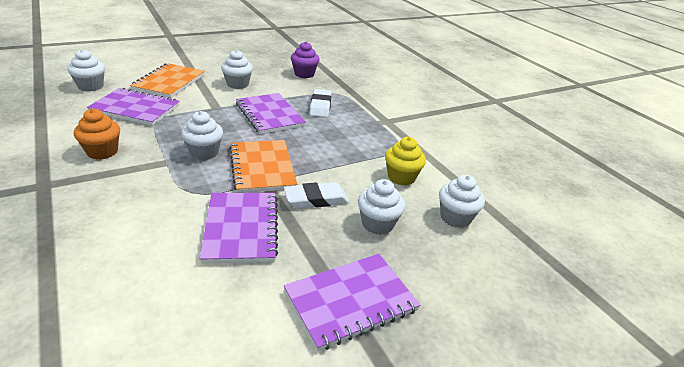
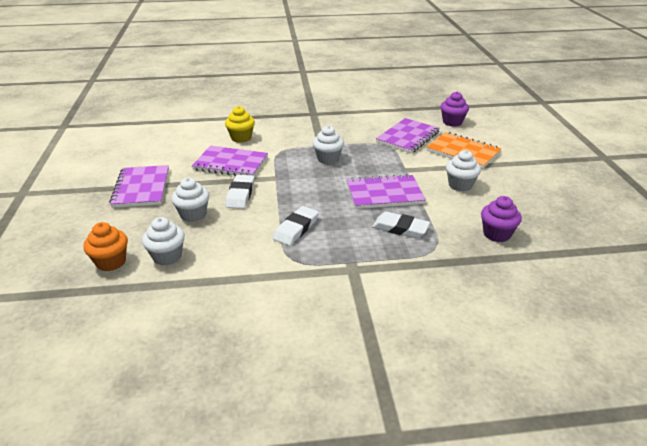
camera: 115 degrees right, 0 degrees up
(91, 86) = (452, 122): white cupcake -> purple cupcake
(102, 152) = (344, 127): orange cupcake -> orange cupcake (111, 262)
(262, 168) = (295, 179): orange notebook -> none
(355, 152) = (296, 229): none -> white eraser
(401, 177) = (240, 244): yellow cupcake -> yellow cupcake (241, 138)

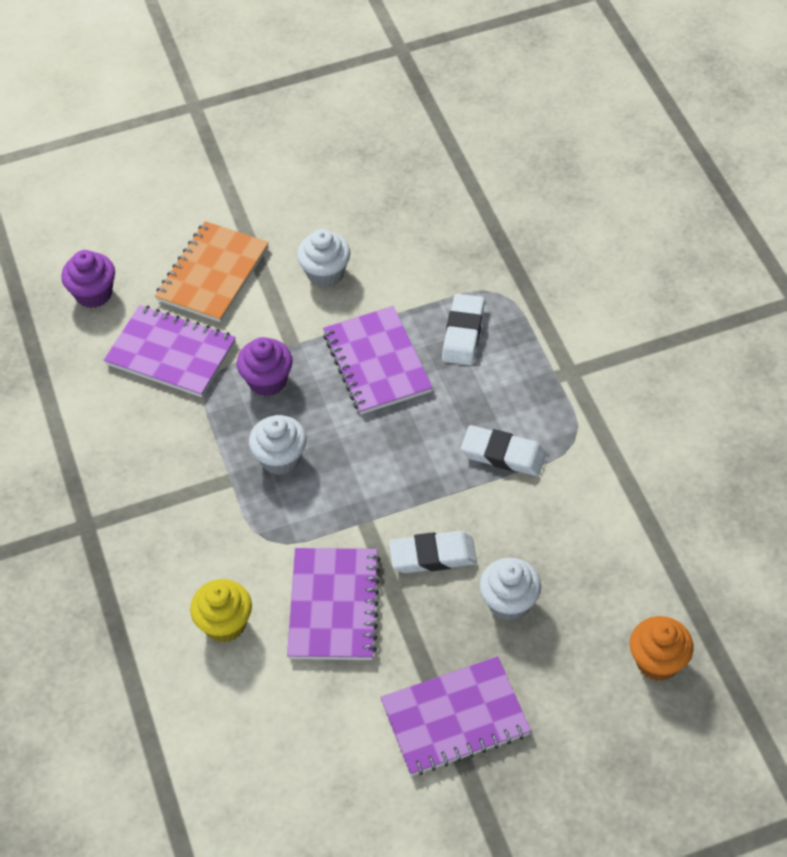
camera: 100 degrees left, 20 degrees up
(167, 256) = (620, 594): white cupcake -> none
(496, 234) = (444, 231): purple cupcake -> purple cupcake (267, 381)

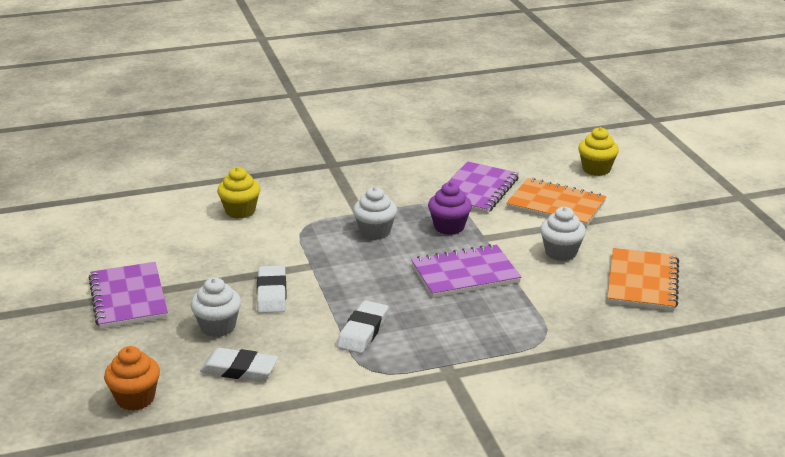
camera: 90 degrees right, 25 degrees down
(94, 294) = (533, 162): purple cupcake -> none
(119, 231) = (596, 169): none -> yellow cupcake
(334, 606) = (240, 251): purple notebook -> none
(384, 206) = (642, 282): none -> orange notebook
(463, 333) = (496, 317): white eraser -> white eraser (239, 369)

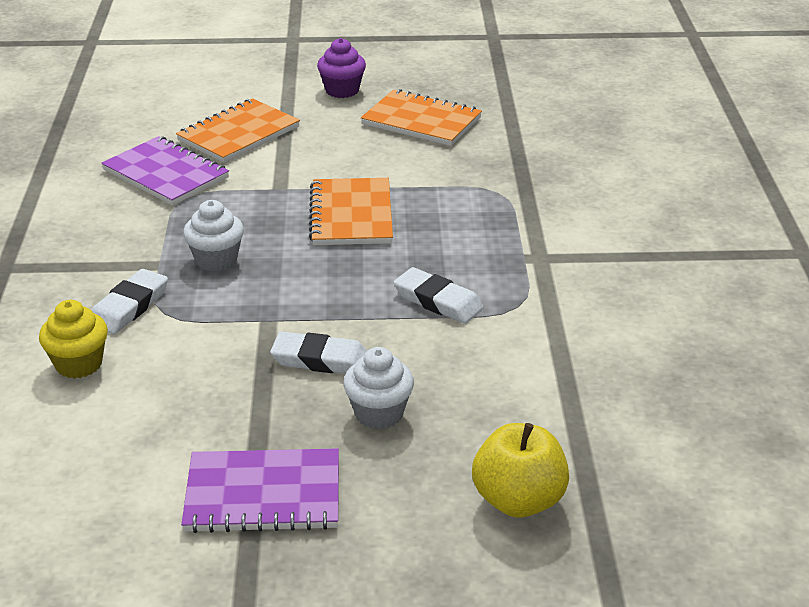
camera: 75 degrees left, 5 degrees up
(135, 398) = (518, 500): orange cupcake -> yellow apple
(239, 369) = (482, 404): white eraser -> white eraser (129, 307)
(449, 227) = (240, 207): purple cupcake -> purple cupcake (342, 90)
(465, 274) = (351, 215): purple notebook -> orange notebook
(561, 252) = (340, 151): white cupcake -> none
(596, 169) = (176, 95): yellow cupcake -> none

